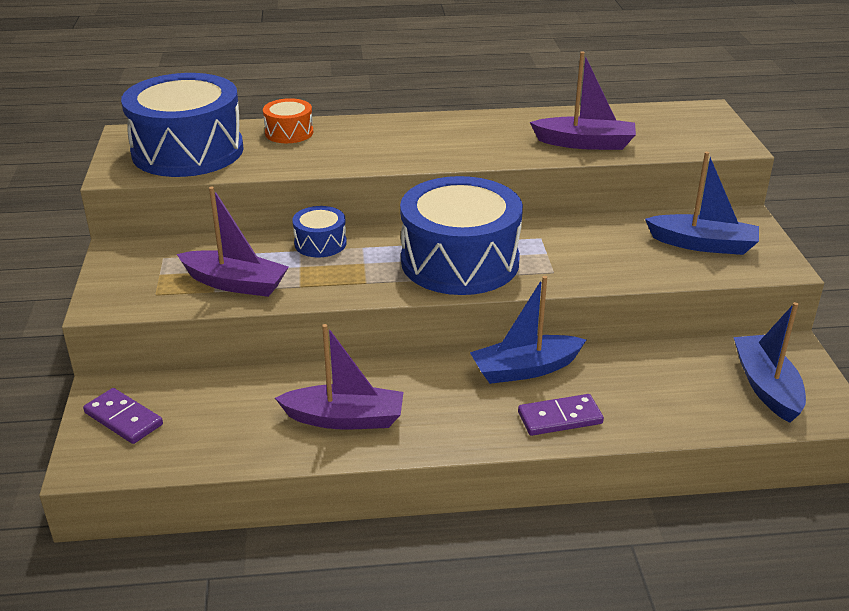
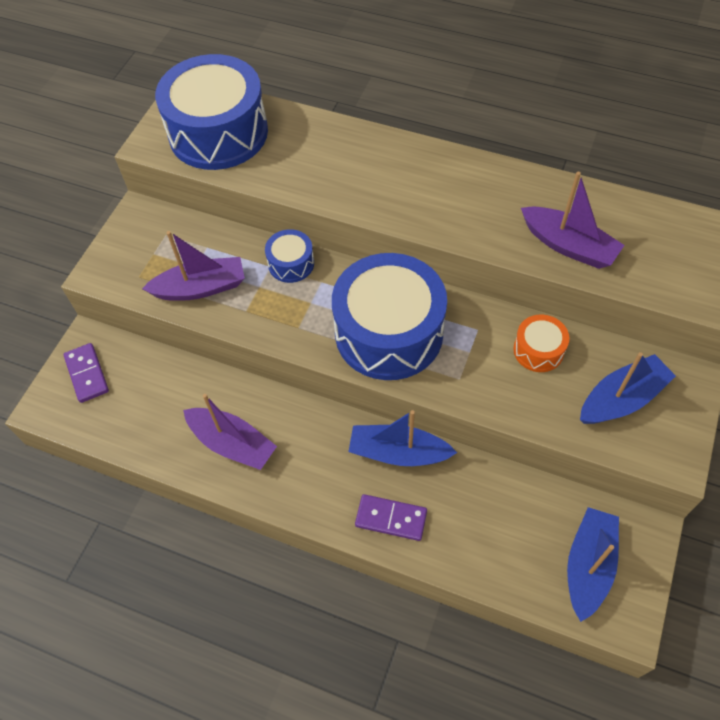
camera: 30 degrees right, 25 degrees up
(235, 283) = (200, 288): purple boat -> purple boat turned 60 degrees counterclockwise
(289, 132) = (313, 134): orange drum -> orange drum (538, 350)
(703, 244) = (621, 399): blue boat -> blue boat turned 75 degrees counterclockwise

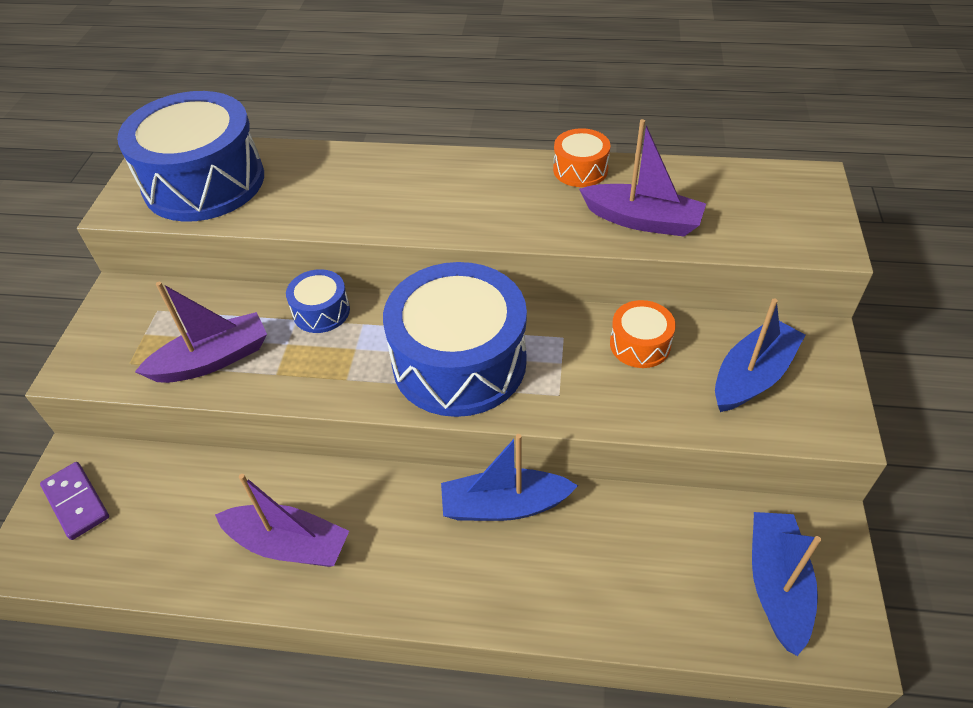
camera: 15 degrees left, 10 degrees down
(391, 518) = (517, 588): purple domino -> none
(531, 184) = (580, 170): none -> orange drum

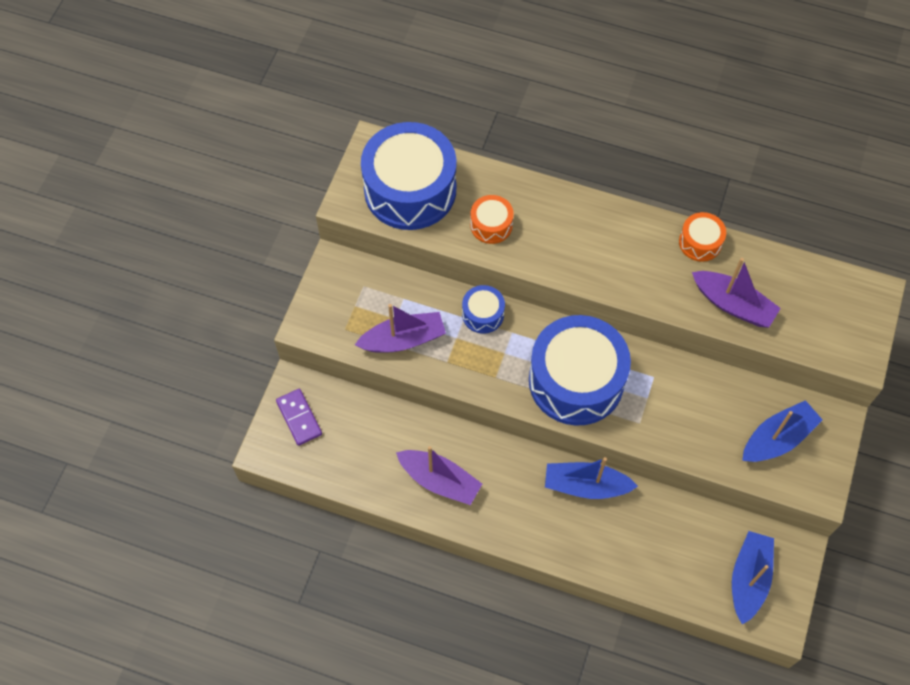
camera: 10 degrees right, 15 degrees up
(640, 344) = (707, 395): orange drum -> orange drum (491, 225)

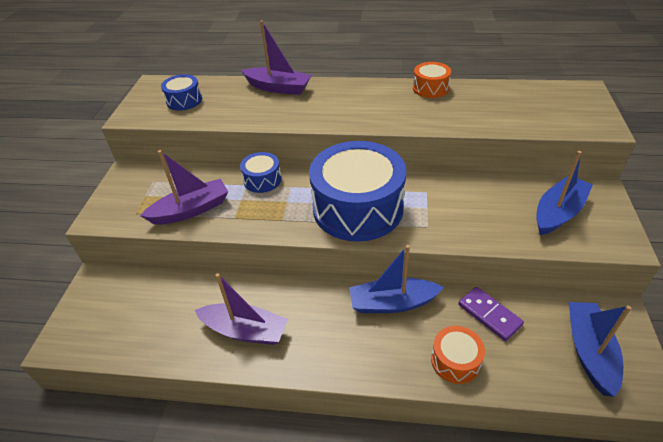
camera: 10 degrees left, 20 degrees down
(299, 418) = (97, 306): purple domino -> purple domino (489, 315)
(410, 190) = (184, 100): blue drum -> blue drum, size x0.45
(491, 225) = (255, 107): orange drum -> orange drum (455, 361)
(733, 305) = (476, 116): purple boat -> purple boat (278, 88)

